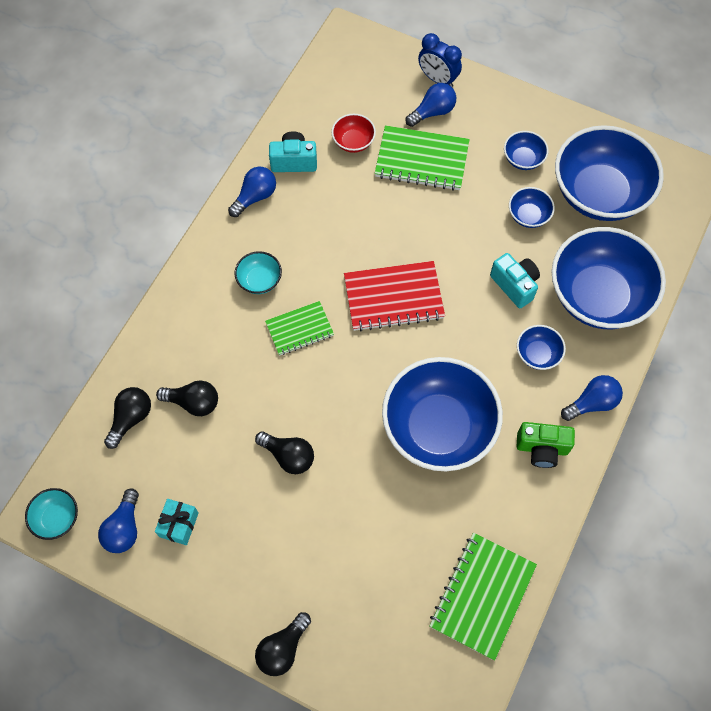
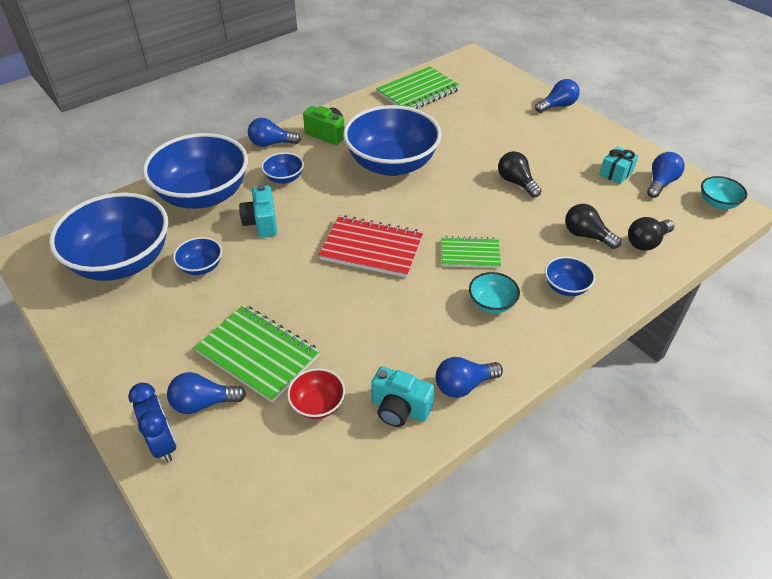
camera: 155 degrees left, 20 degrees down
(283, 648) = (557, 106): black light bulb -> blue light bulb
(523, 159) = (157, 315): blue bowl -> blue bowl (566, 287)

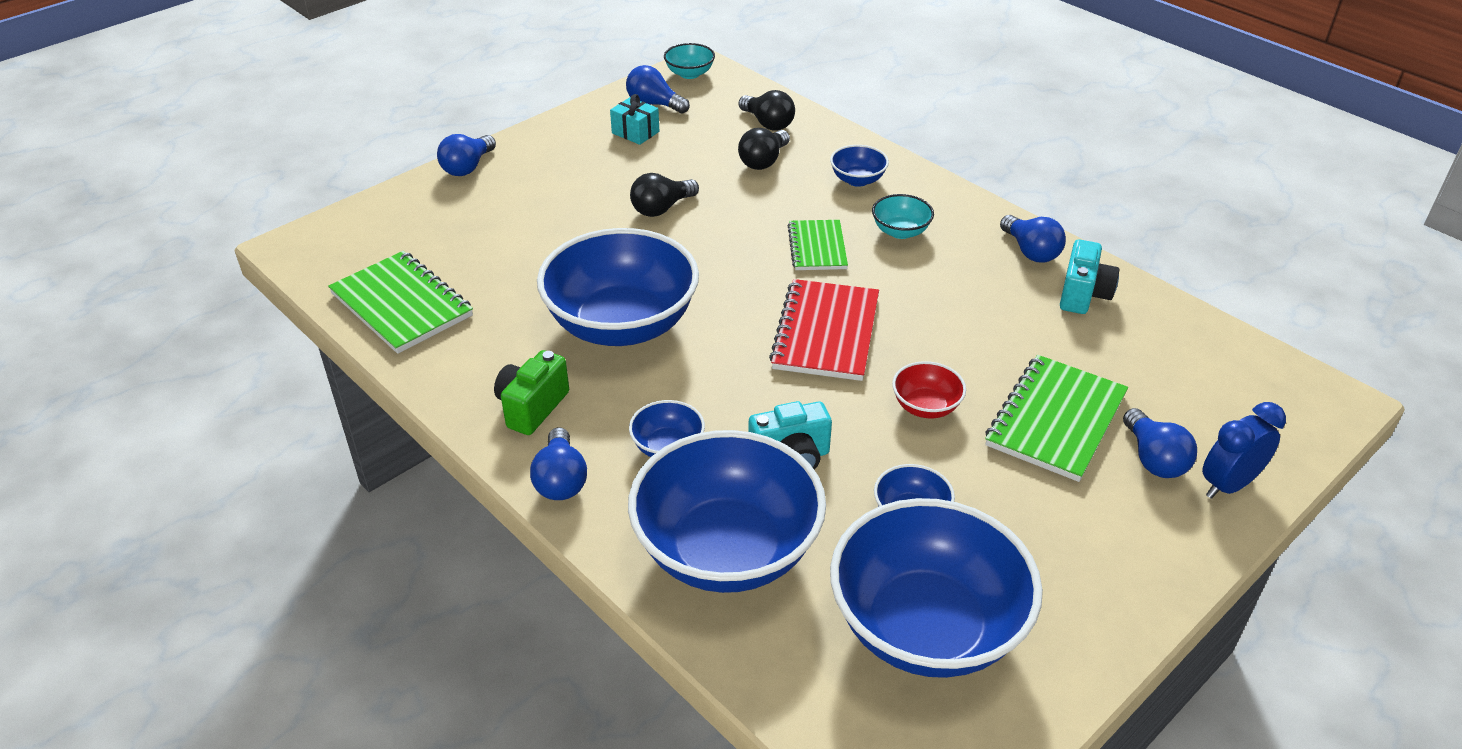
camera: 95 degrees left, 5 degrees down
(317, 404) = (1107, 357): red bowl -> red bowl (926, 406)
(557, 106) = (468, 167): blue light bulb -> blue light bulb turned 120 degrees counterclockwise

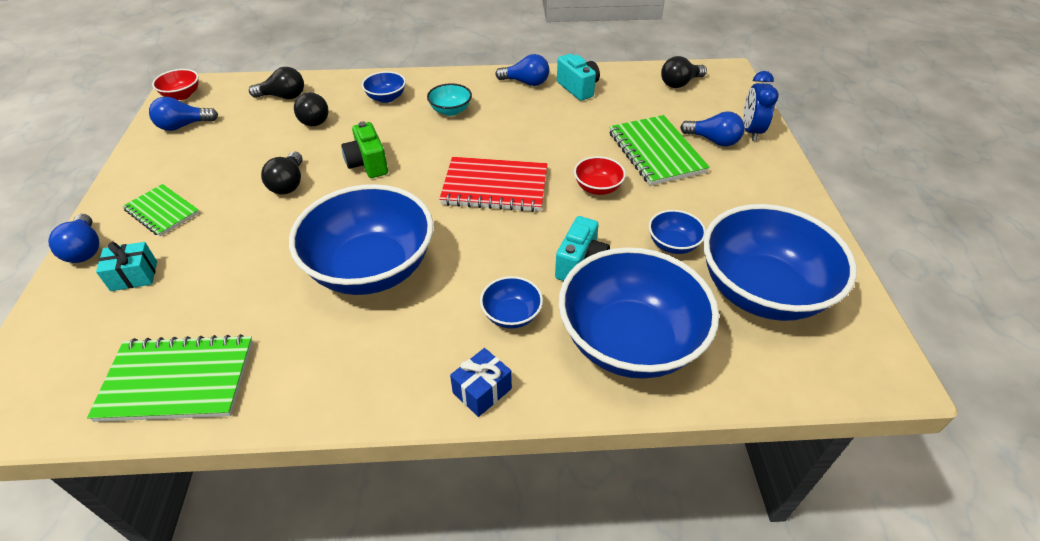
camera: 50 degrees left, 5 degrees up
(532, 407) = (392, 364): green camera -> green camera (368, 164)
(561, 480) = (482, 391): blue light bulb -> blue gift
(635, 132) = (196, 150): turquoise gift -> turquoise gift (134, 276)
(689, 74) = (182, 95): turquoise bowl -> red bowl
(817, 247) = (420, 146): green notebook -> green notebook (162, 212)
(826, 333) = (495, 187): red notebook -> red notebook turned 45 degrees counterclockwise
(1232, 371) = (680, 83): none -> black light bulb

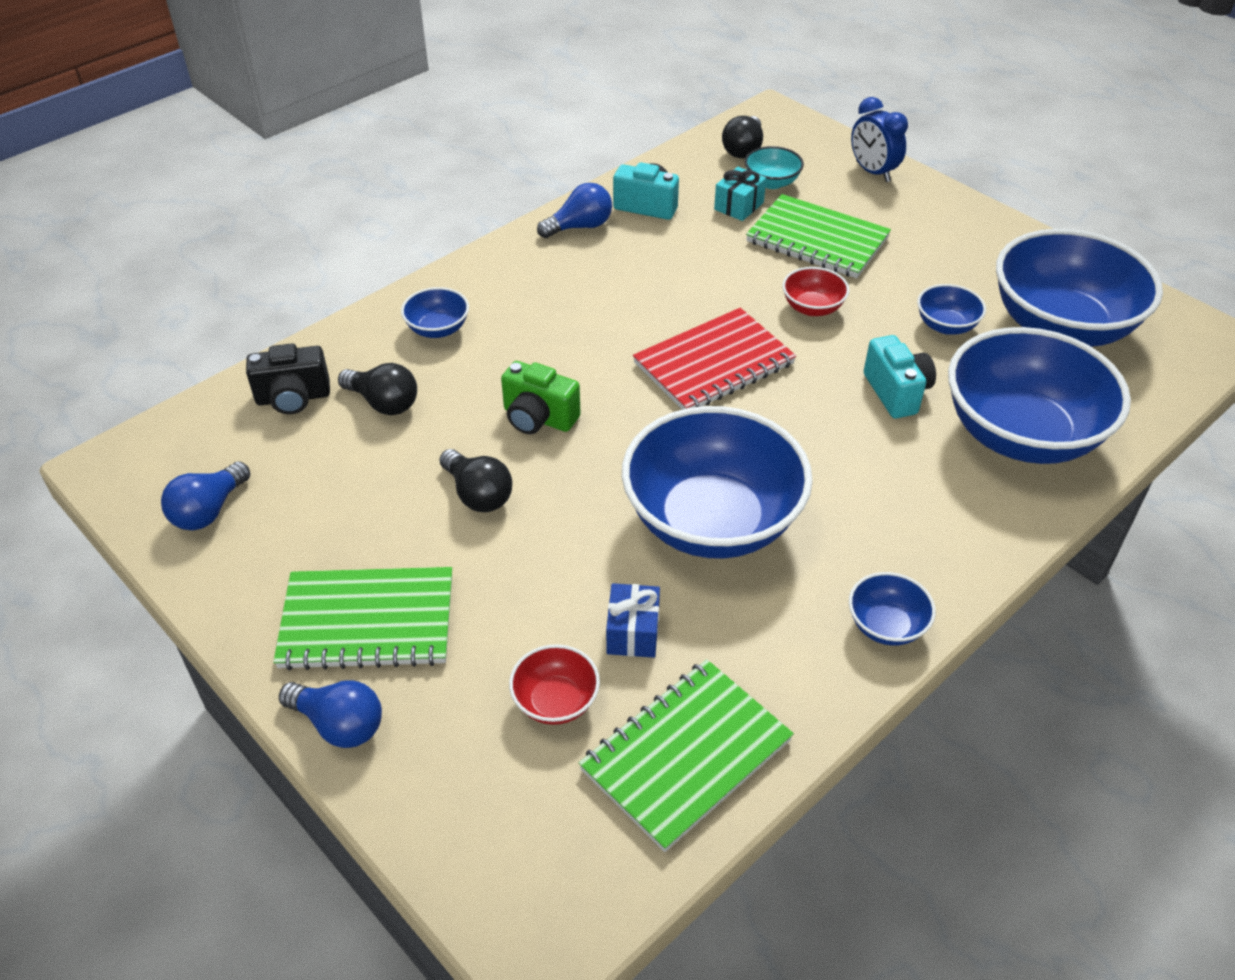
camera: 40 degrees left, 0 degrees up
(134, 276) = (458, 705): turquoise gift -> turquoise gift (739, 206)
(162, 212) = (367, 621): green notebook -> green notebook, size x1.59
(182, 95) = (131, 475): red bowl -> red bowl (555, 701)
(283, 96) = (293, 398): black light bulb -> black camera
(450, 110) = (541, 304): turquoise bowl -> turquoise bowl (771, 182)
(482, 391) = (966, 556): blue gift -> blue gift (633, 632)
(511, 315) = (901, 477): blue bowl -> blue bowl (886, 625)
(713, 140) = (852, 199): blue light bulb -> none

